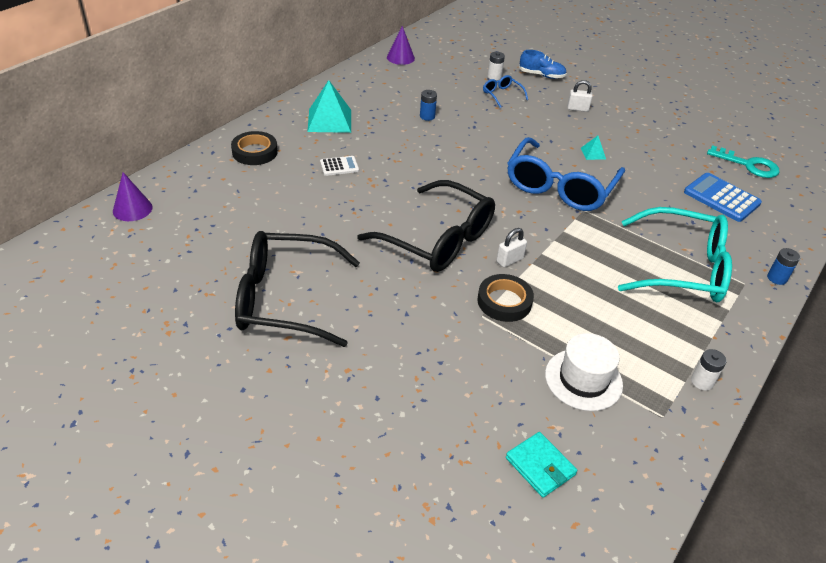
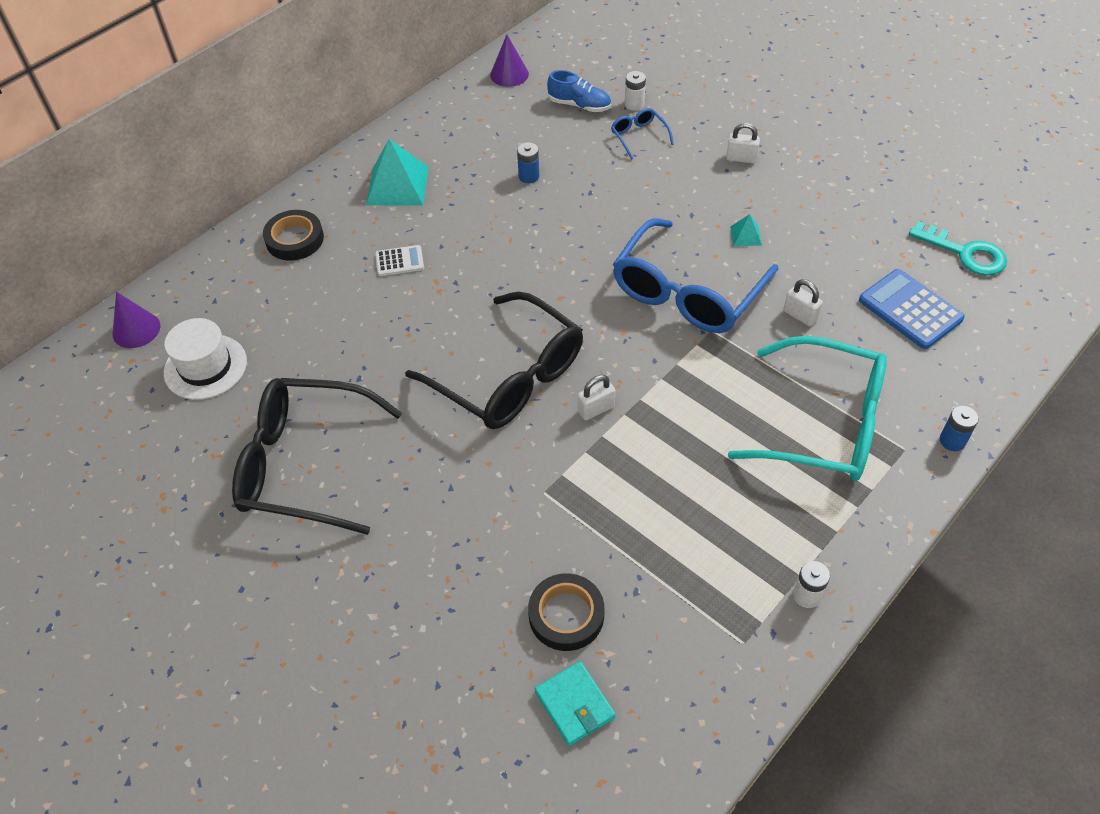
camera: 10 degrees right, 10 degrees up
(504, 301) = (576, 472): black tape -> black tape (566, 615)
(541, 75) = (702, 100): blue shoe -> blue shoe (579, 105)
(583, 379) = (654, 588): white hat -> white hat (205, 367)
(645, 201) = (800, 315): none -> white padlock

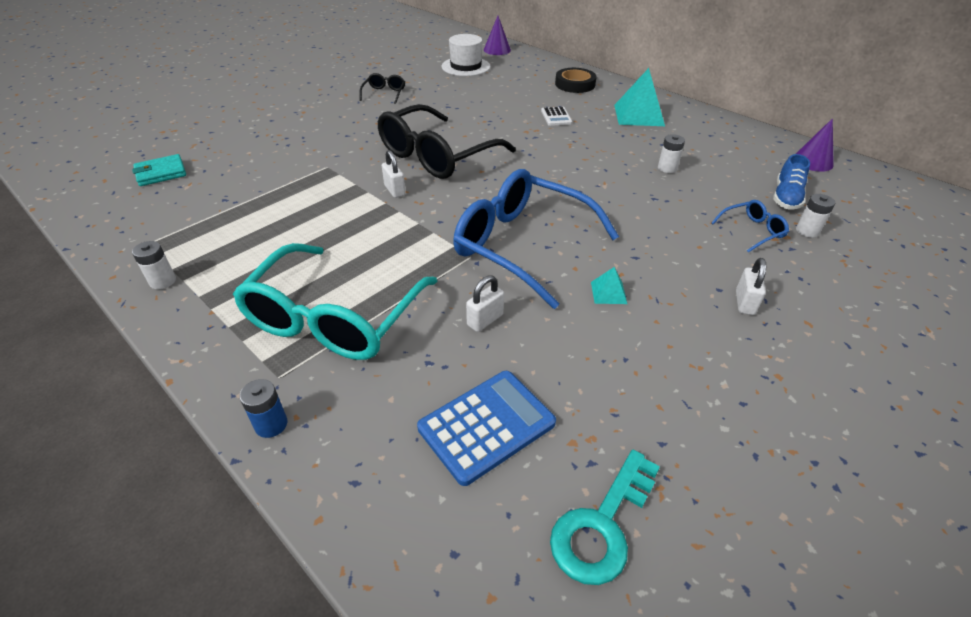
camera: 90 degrees right, 10 degrees down
(304, 464) = (384, 93): black glasses -> black glasses, size x0.42
(529, 176) = (667, 168): blue battery -> white battery
(566, 615) = (225, 172): black tape -> none

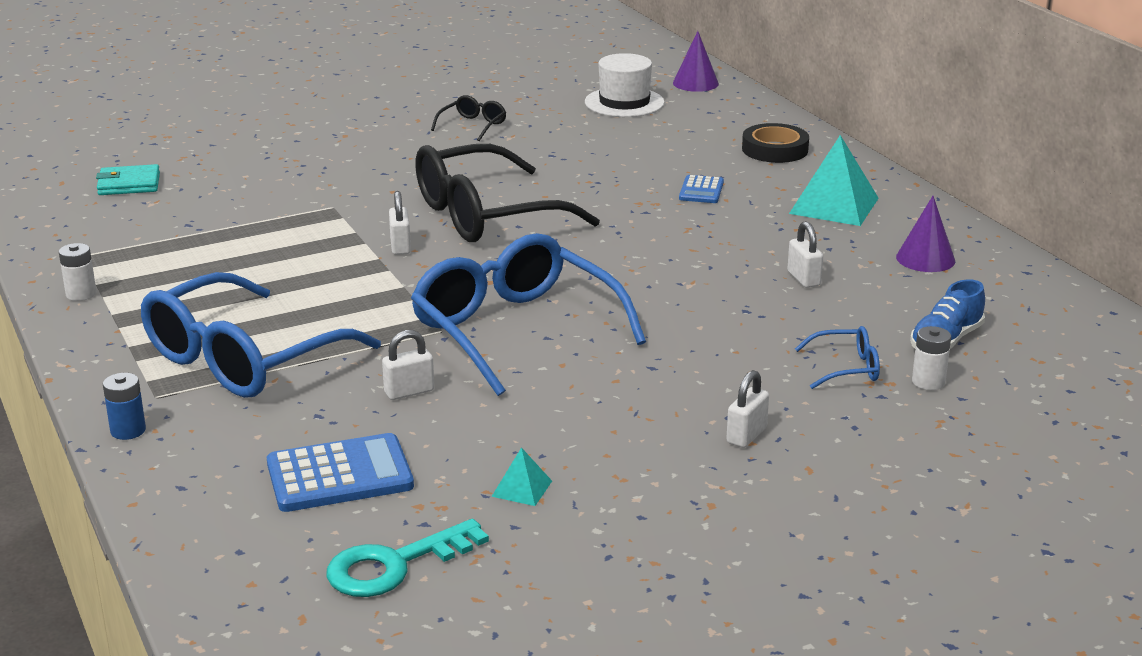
camera: 20 degrees right, 15 degrees down
(334, 318) = (242, 359): turquoise glasses -> blue glasses
(556, 117) = (701, 190): white calculator -> blue calculator
(608, 292) = (581, 394): turquoise pyramid -> turquoise pyramid (522, 488)
(667, 168) = (803, 279): white battery -> white padlock
(812, 161) = (1047, 305): purple cone -> purple cone (925, 259)

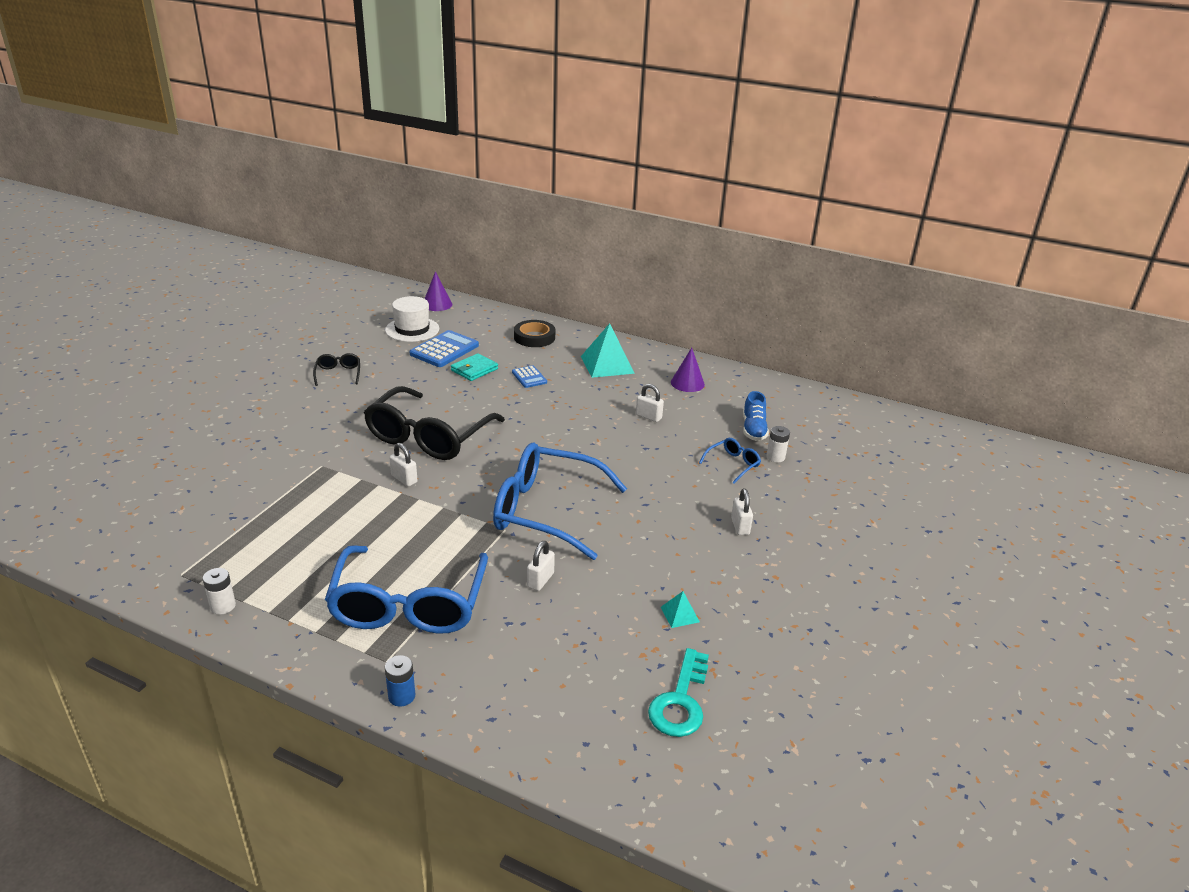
camera: 40 degrees left, 5 degrees up
(129, 184) = (141, 501): turquoise wallet -> turquoise wallet (474, 370)
(339, 475) = (574, 658): blue calculator -> blue calculator (444, 350)

